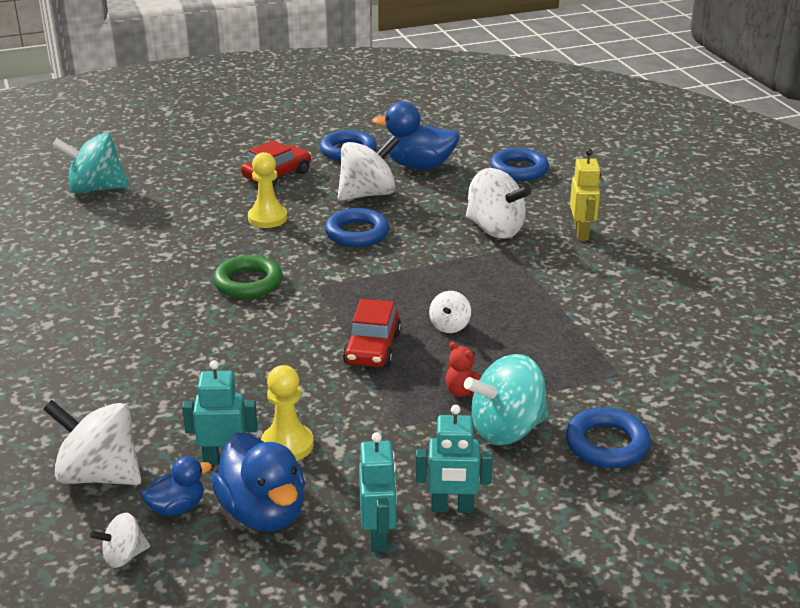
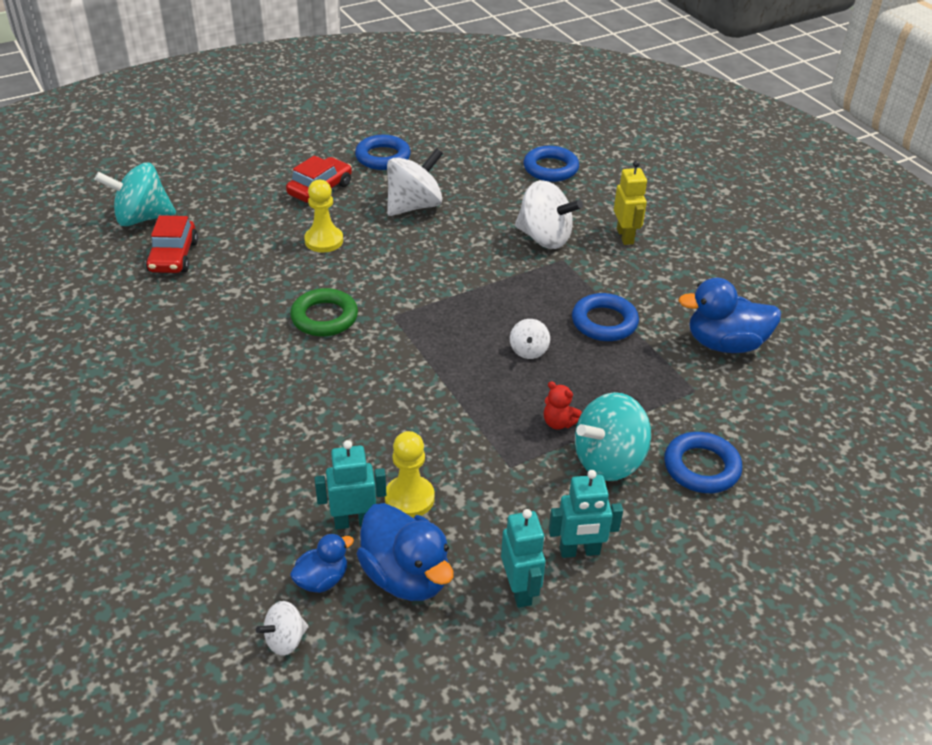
camera: 10 degrees left, 10 degrees up
(99, 475) = (236, 551): white spinning top -> none
(357, 233) = (415, 252): blue ring -> blue ring (604, 322)
(372, 348) = (462, 382): red car -> red car (173, 257)
(419, 166) = (455, 170): blue duck -> blue duck (725, 344)

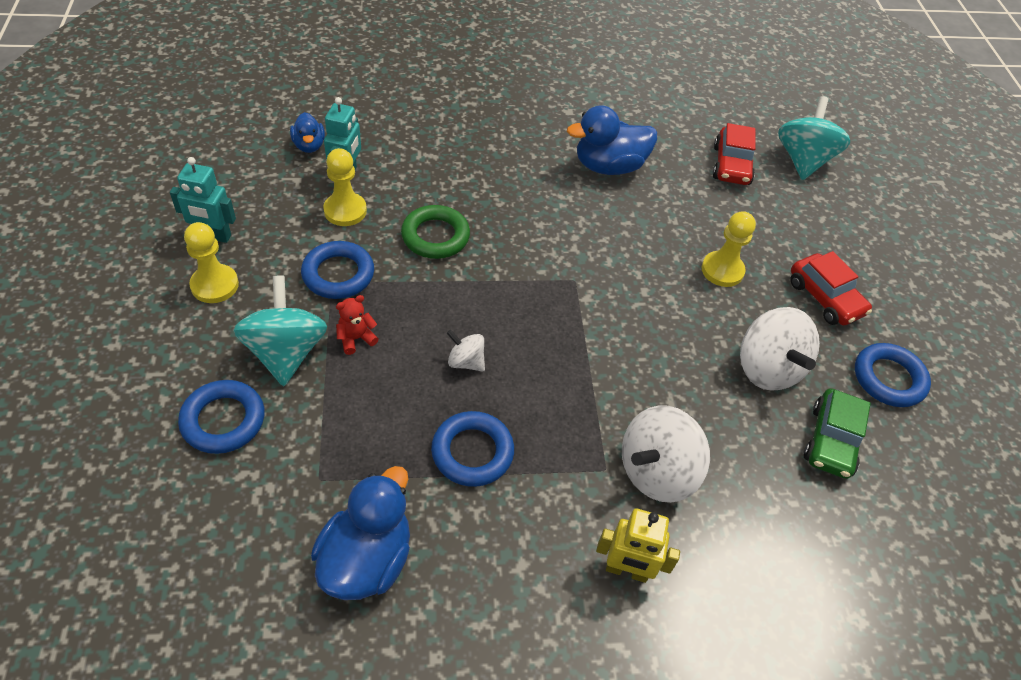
camera: 110 degrees right, 10 degrees up
(173, 257) = (731, 165): red car -> red car turned 105 degrees counterclockwise
(285, 640) = (277, 117): white spinning top -> none
(324, 317) = (595, 233): green ring -> green ring (435, 236)
(406, 576) = (277, 184): blue duck -> blue duck (608, 166)
(457, 174) = (831, 441): none -> green car
(550, 168) = (824, 563): blue ring -> blue ring (338, 274)
(579, 551) = (215, 285): turquoise robot -> yellow pawn

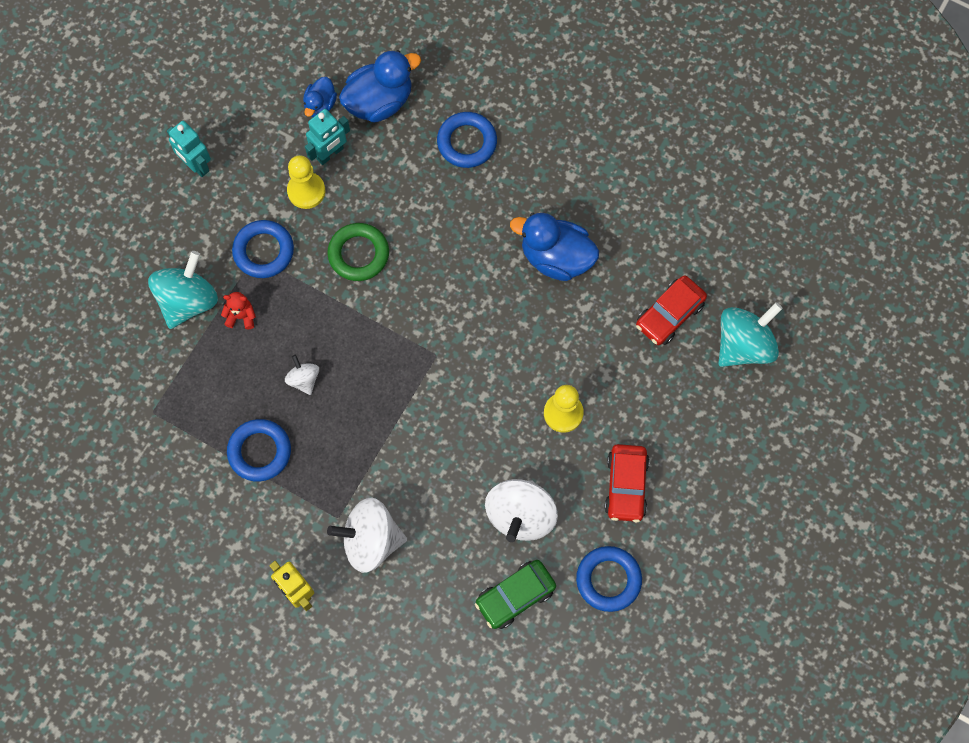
camera: 40 degrees right, 20 degrees up
(215, 285) = (172, 214): yellow pawn -> none
(223, 420) = (119, 333): blue ring -> blue ring (467, 142)
(366, 559) = (147, 484): blue duck -> blue duck (379, 101)

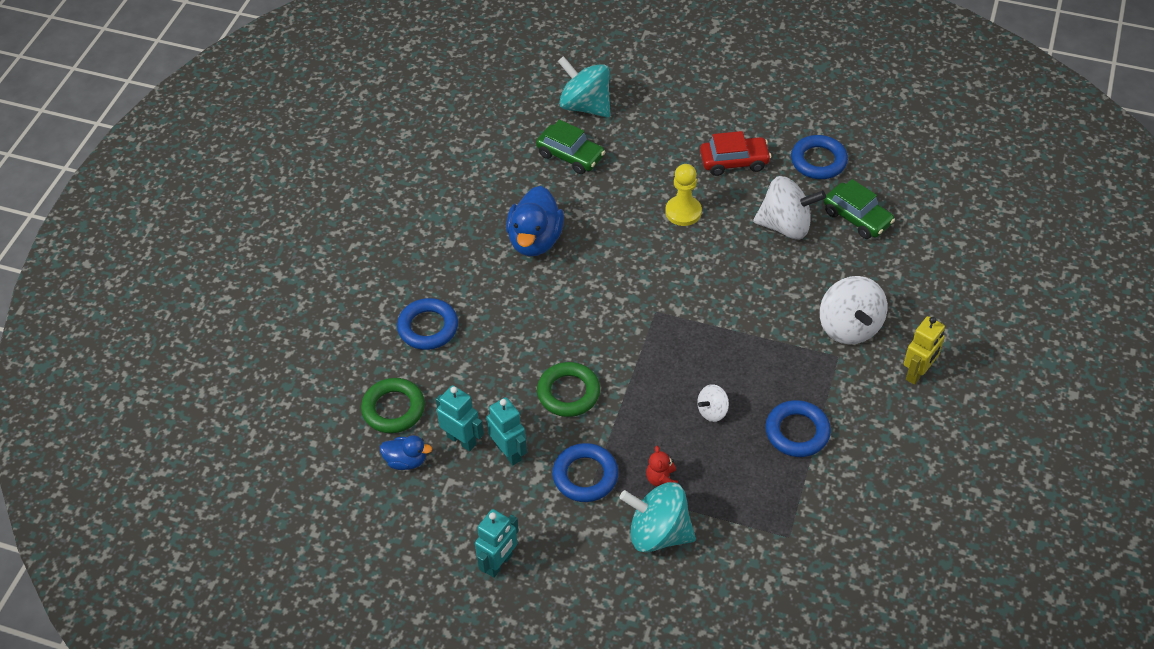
camera: 100 degrees left, 20 degrees down
(306, 191) = (509, 452): yellow pawn -> turquoise robot
(379, 101) = (393, 409): blue duck -> green ring
(669, 314) = (570, 155): red car -> green car

